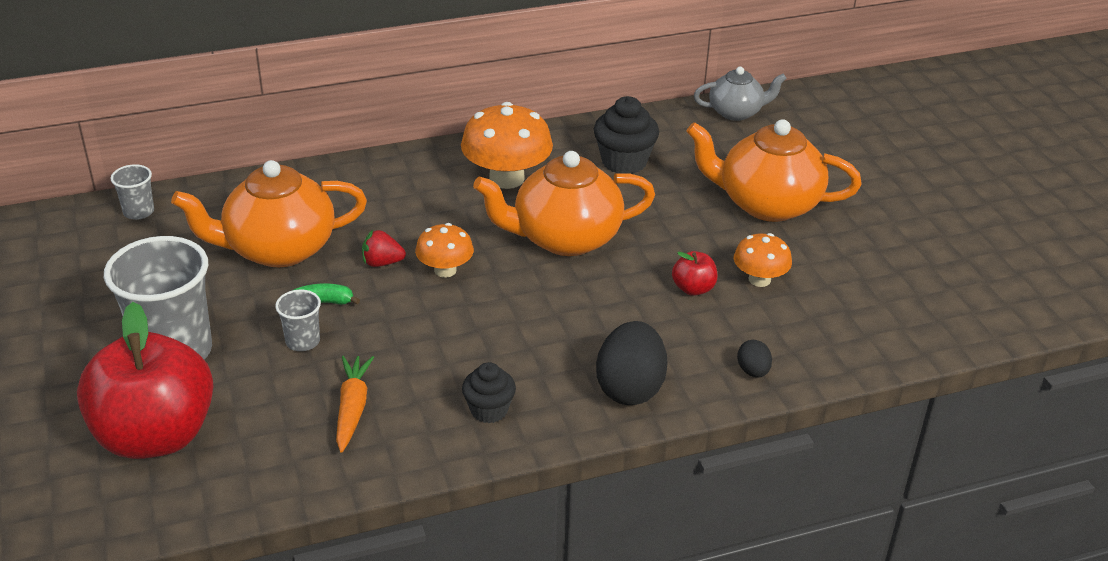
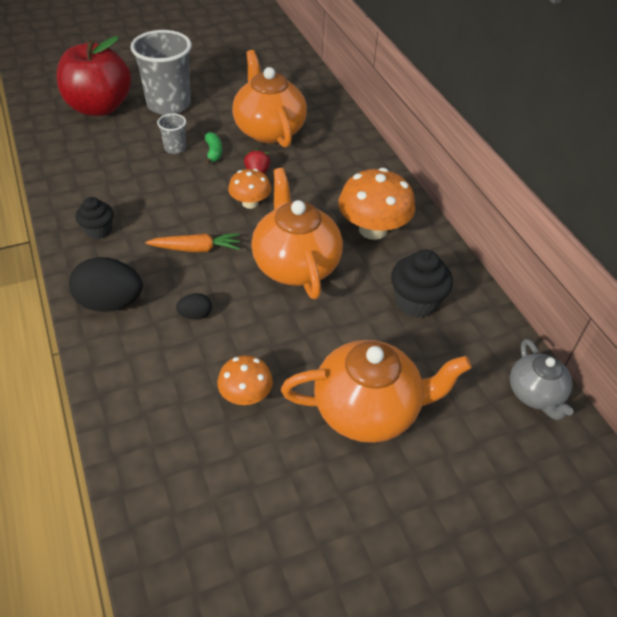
camera: 85 degrees right, 10 degrees up
(138, 212) = (302, 76): grey cup -> none
(352, 408) = (110, 173): orange carrot -> orange carrot (196, 249)
(693, 289) = (231, 346): red apple -> none
(753, 371) = (120, 382): black egg -> black egg (195, 315)
(766, 204) = (368, 410): orange teapot -> orange teapot turned 75 degrees clockwise

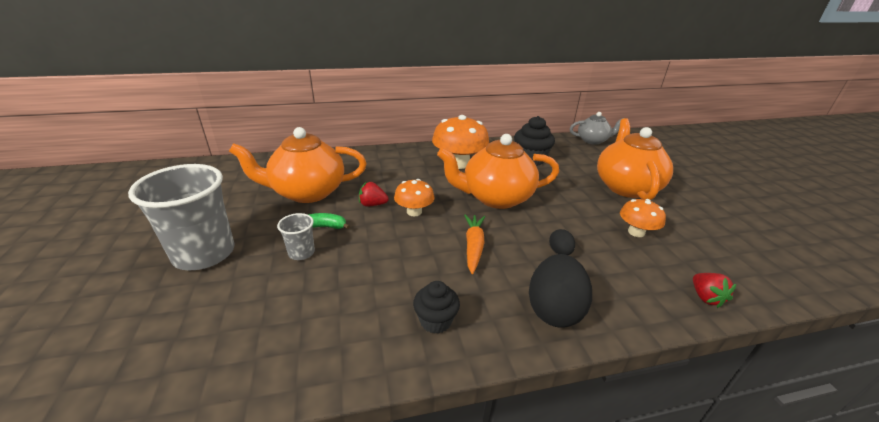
camera: 80 degrees left, 15 degrees down
(99, 107) = (150, 323): red apple -> none
(128, 432) = (705, 297): none -> red strawberry

